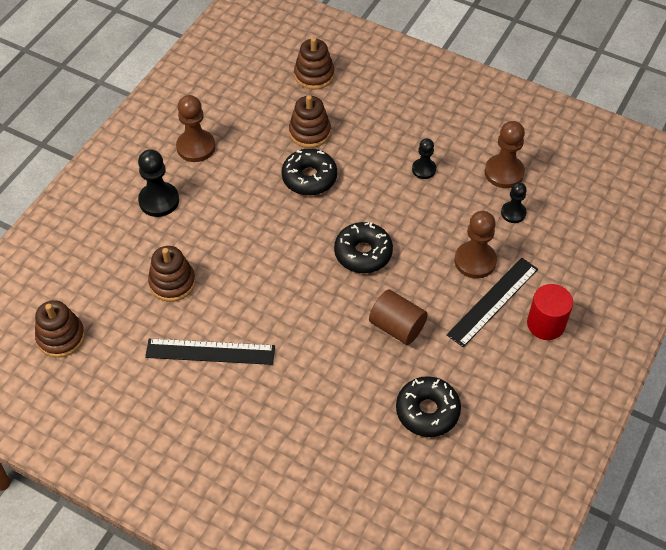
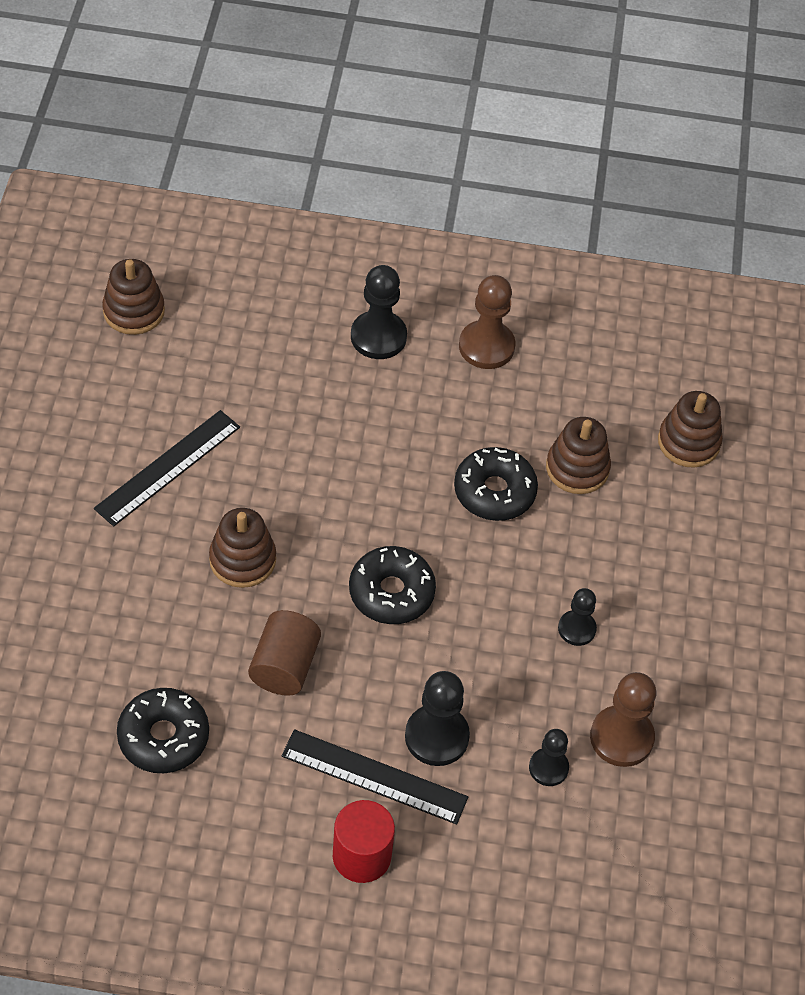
camera: 65 degrees right, 0 degrees up
(172, 282) = (256, 394): brown stacking toy -> brown stacking toy (242, 560)
(210, 352) = (167, 467): black ruler -> black ruler turned 60 degrees clockwise
(475, 261) = (436, 737): brown pawn -> black pawn

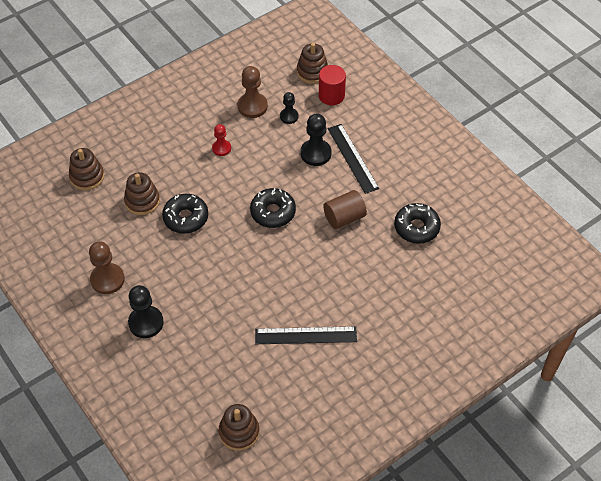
camera: 130 degrees left, 0 degrees up
(242, 560) = (316, 270): brown stacking toy -> brown stacking toy (312, 72)
(361, 856) = (384, 139): red cylinder -> red cylinder (331, 96)
(577, 629) = (221, 148): black pawn -> red pawn

